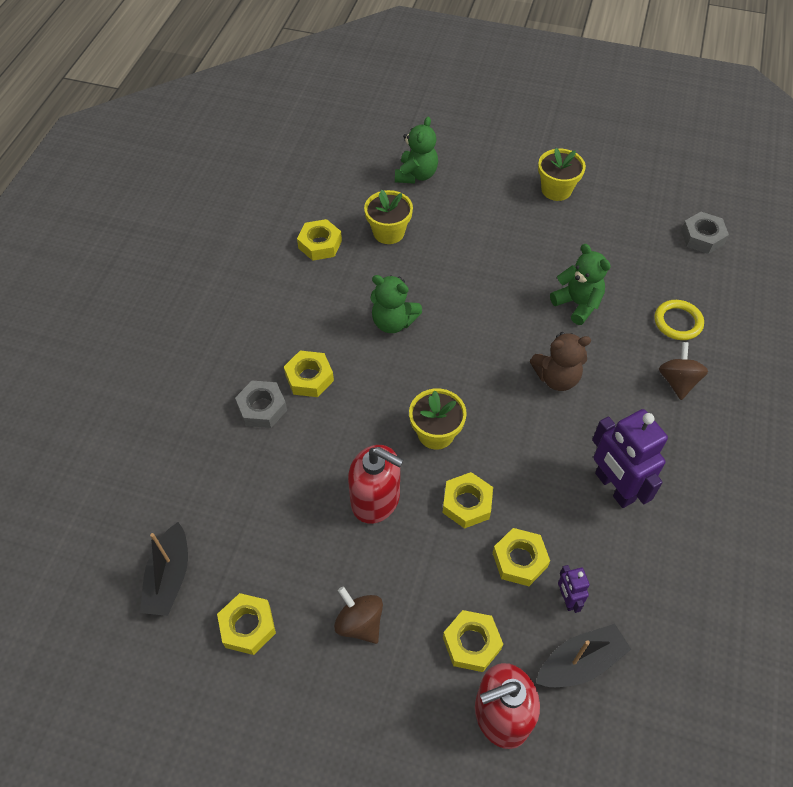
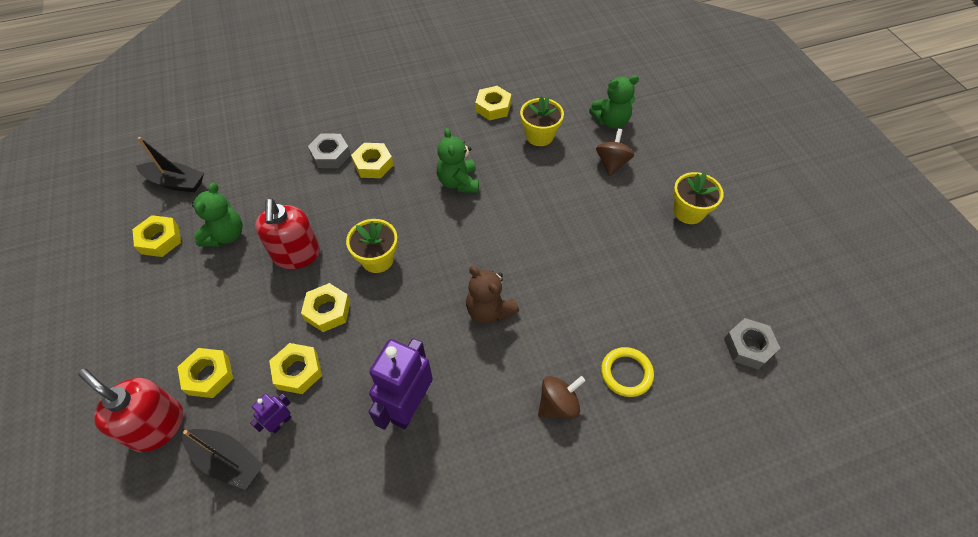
camera: 55 degrees right, 0 degrees up
(169, 577) = (176, 182): black boat -> black boat turned 135 degrees counterclockwise
(359, 623) = (192, 298): brown spinning top -> brown spinning top (612, 163)
(577, 304) = (578, 287): green teddy bear -> green teddy bear (226, 235)

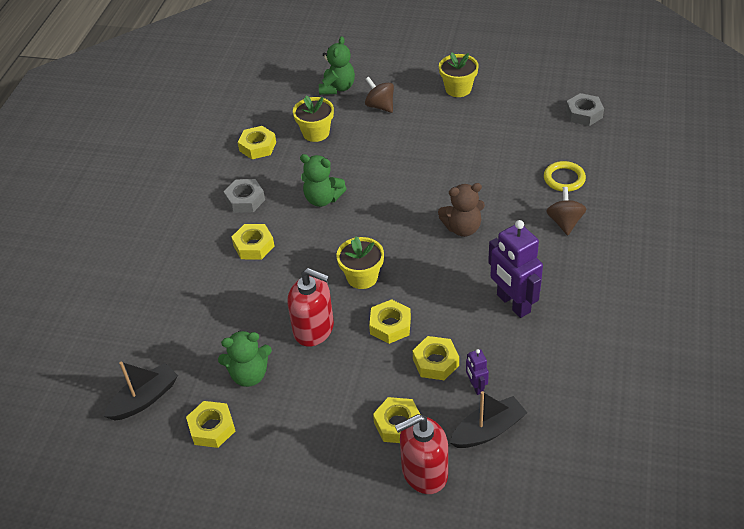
camera: 55 degrees left, 10 degrees down
(226, 235) = (249, 375): green teddy bear -> green teddy bear turned 120 degrees clockwise
(330, 155) = (215, 271): grey nut -> grey nut (245, 200)

